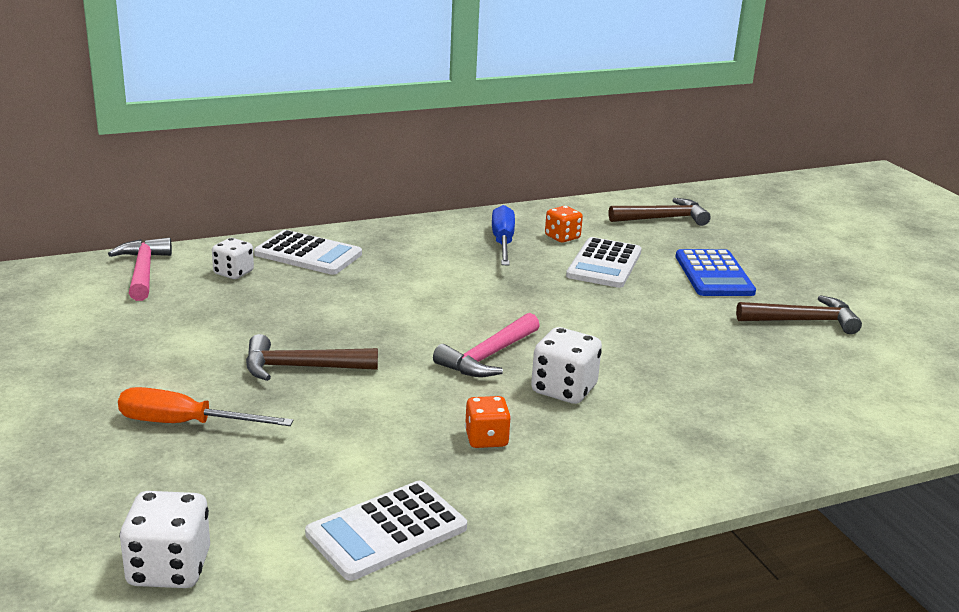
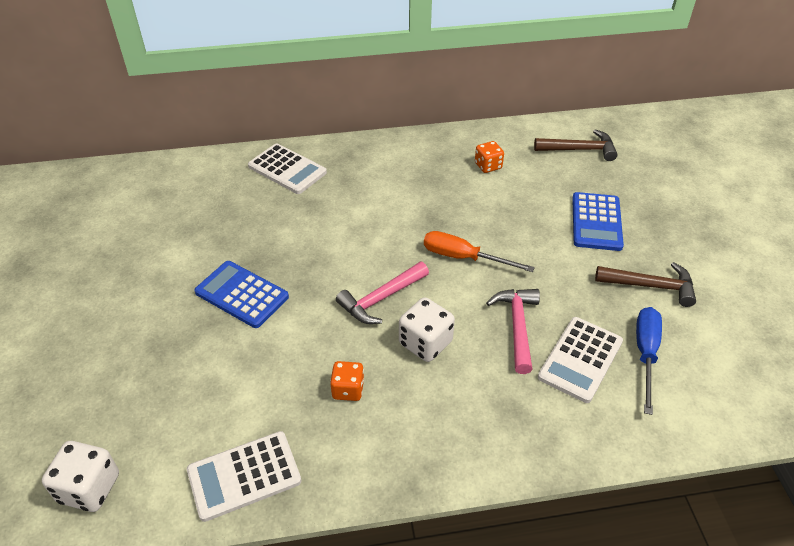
camera: 15 degrees right, 20 degrees up
(143, 271) = (165, 178): pink hammer -> pink hammer (517, 326)
(185, 424) = (144, 344): orange screwdriver -> orange screwdriver (463, 257)
(233, 273) = (227, 185): white dice -> none
(301, 367) = (241, 295): brown hammer -> blue calculator
(503, 242) = (438, 168): blue screwdriver -> blue screwdriver (645, 354)
(604, 264) = (510, 201): white calculator -> white calculator (580, 359)

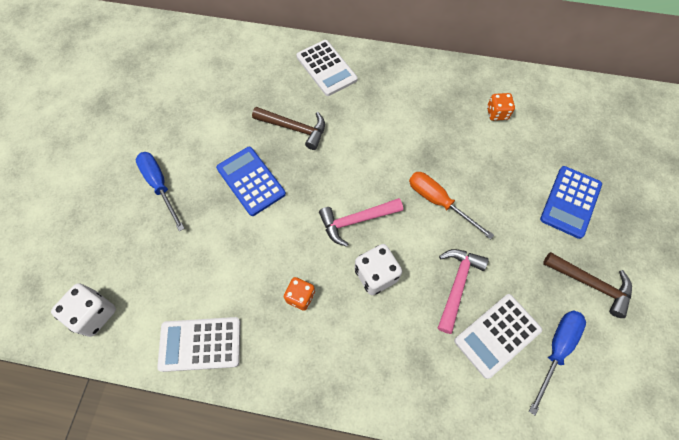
camera: 20 degrees right, 20 degrees up
(129, 329) = (160, 186): none -> blue screwdriver
(579, 150) = (588, 119): brown hammer -> brown hammer (294, 128)

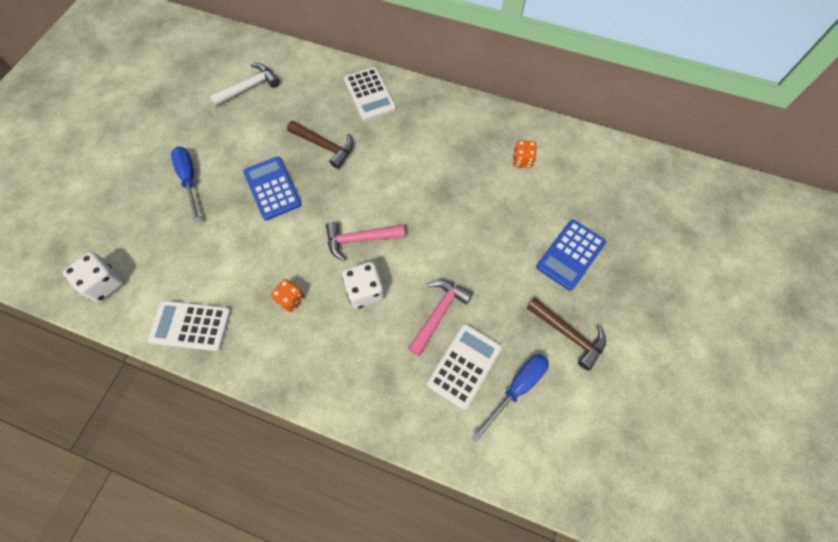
camera: 10 degrees right, 0 degrees up
(199, 78) = (249, 87): none -> white hammer
(439, 202) = (442, 235): orange screwdriver -> none
(497, 335) = (464, 365): white calculator -> white calculator turned 150 degrees clockwise

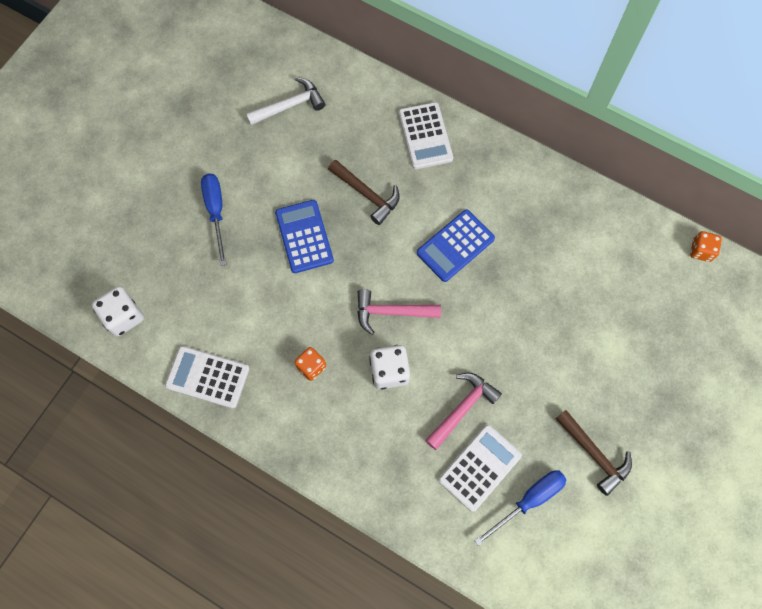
camera: 10 degrees right, 5 degrees up
(522, 160) = (585, 247): orange dice -> orange dice (701, 251)
(570, 255) = (616, 368): blue calculator -> blue calculator (455, 246)

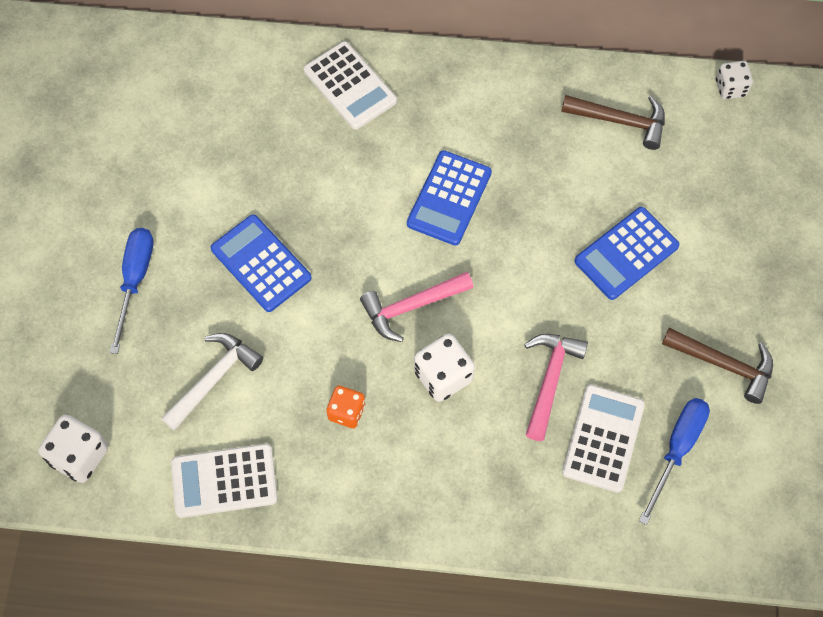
camera: 25 degrees left, 5 degrees down
(216, 212) = (135, 280): blue screwdriver -> blue screwdriver turned 45 degrees clockwise
(289, 105) = (164, 116): white hammer -> white hammer (214, 379)
(367, 194) = (313, 182): brown hammer -> brown hammer (620, 121)
(562, 341) = (626, 254): none -> blue calculator
(701, 251) = (730, 88): orange dice -> white dice

